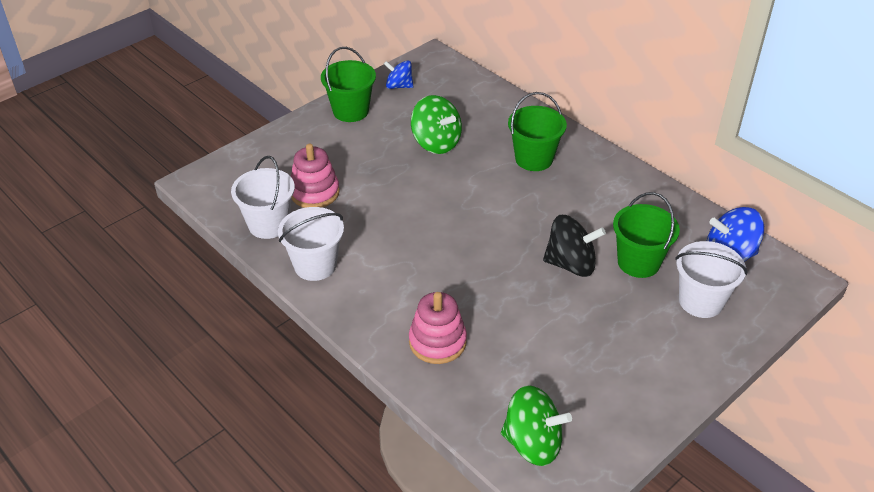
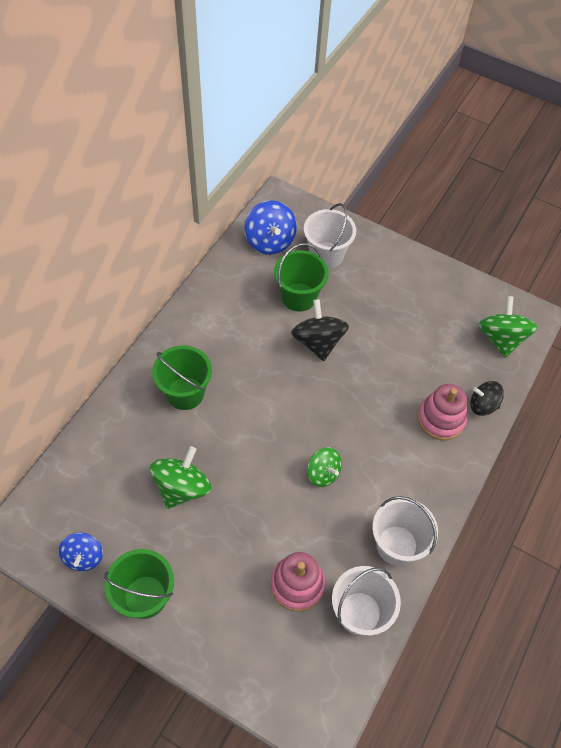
camera: 110 degrees left, 15 degrees up
(412, 232) = (323, 473): none -> green spinning top
(441, 388) = (483, 405): none -> black spinning top

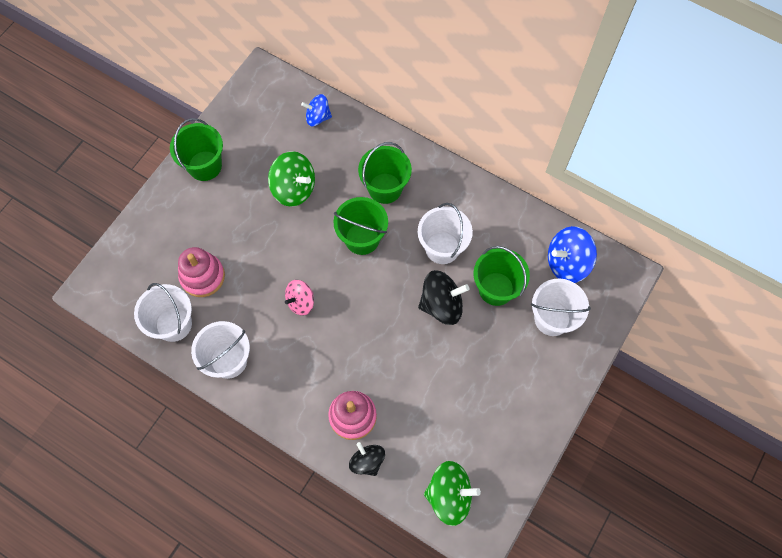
camera: 95 degrees right, 10 degrees up
(83, 557) = (240, 122): blue spinning top -> blue spinning top (318, 117)
(246, 414) = (362, 238): none -> green bucket
(256, 340) = (442, 248): none -> white bucket
(323, 473) = (301, 302): green spinning top -> pink spinning top
(483, 405) = (367, 461): black spinning top -> black spinning top turned 45 degrees counterclockwise

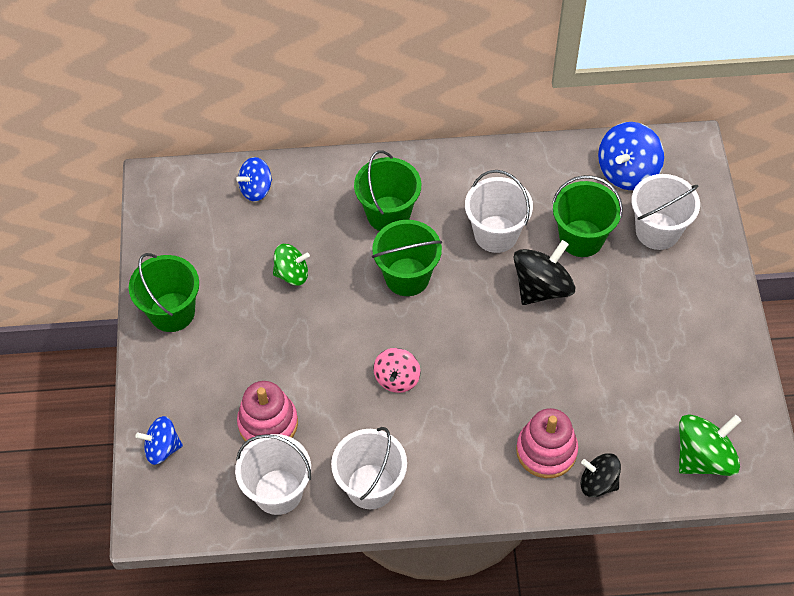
camera: 35 degrees left, 10 degrees down
(132, 249) = (162, 448): none -> blue spinning top
(294, 188) = (292, 274): green spinning top -> green spinning top, size x0.64

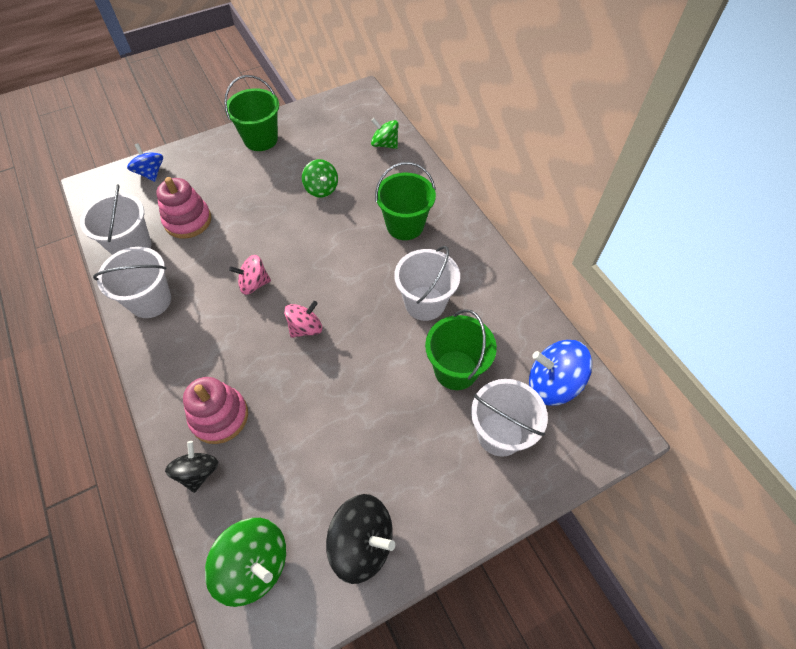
camera: 65 degrees right, 0 degrees up
(256, 189) = (385, 144): blue spinning top -> green spinning top
(407, 277) = (352, 257): green bucket -> none
(477, 347) = (305, 328): none -> pink spinning top
(542, 287) = (387, 356): black spinning top -> black spinning top (362, 543)

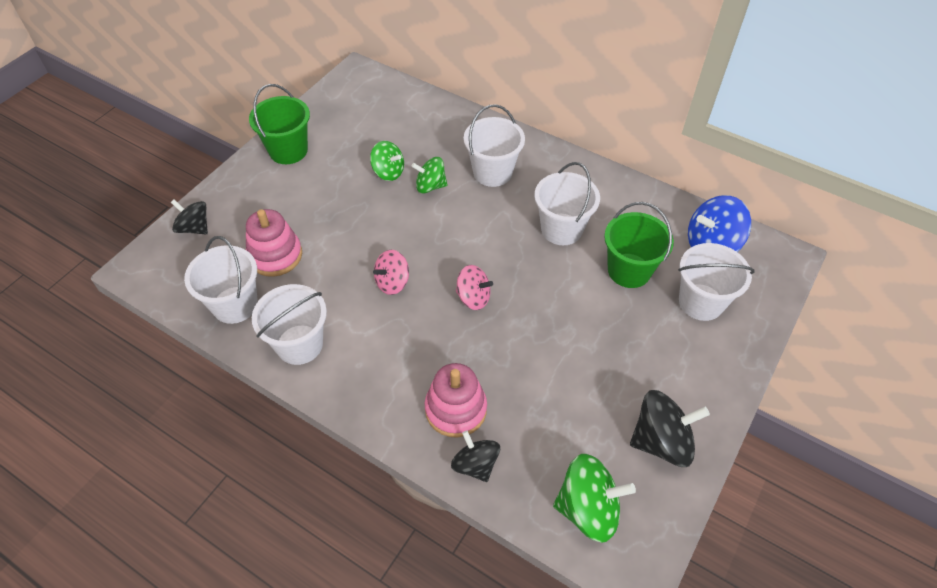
camera: 30 degrees left, 5 degrees down
(150, 173) = (194, 228): blue spinning top -> black spinning top
(305, 328) = (473, 297): pink spinning top -> pink spinning top turned 90 degrees clockwise
(385, 144) = (417, 109): green spinning top -> green spinning top (430, 186)
(405, 225) = (492, 172): green bucket -> white bucket

